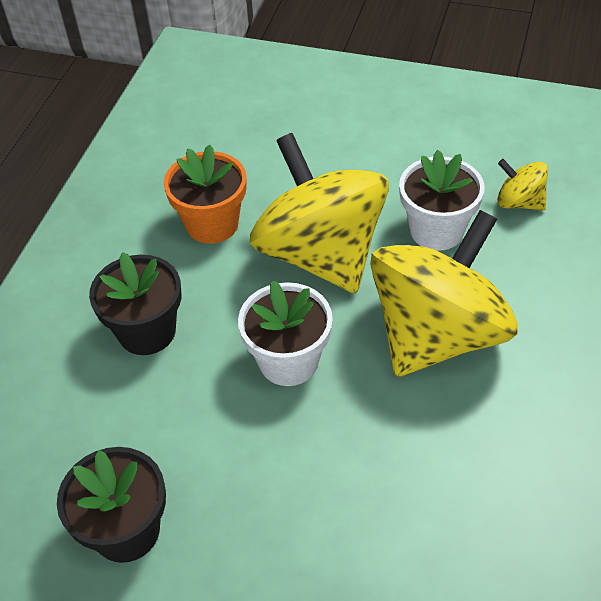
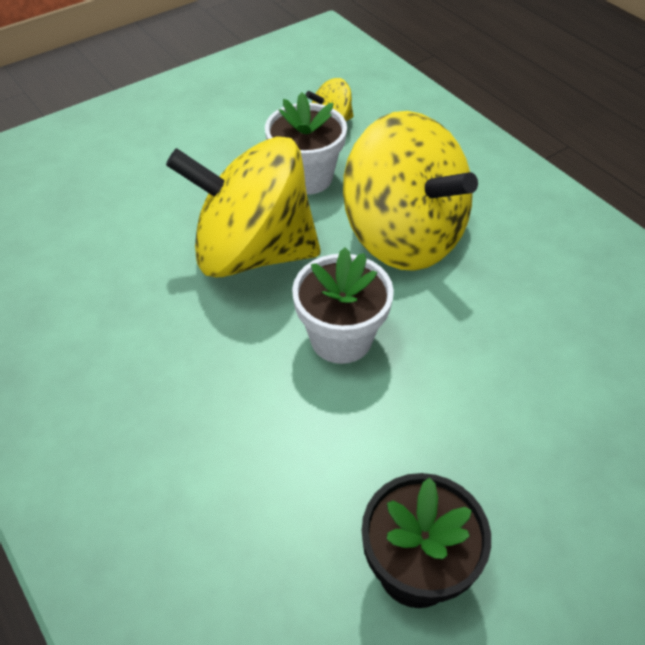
camera: 55 degrees left, 0 degrees up
(147, 331) = (203, 420): black flower pot -> none
(212, 224) = (134, 300): orange flower pot -> none
(437, 334) = (404, 237): yellow spinning top -> yellow spinning top turned 150 degrees clockwise

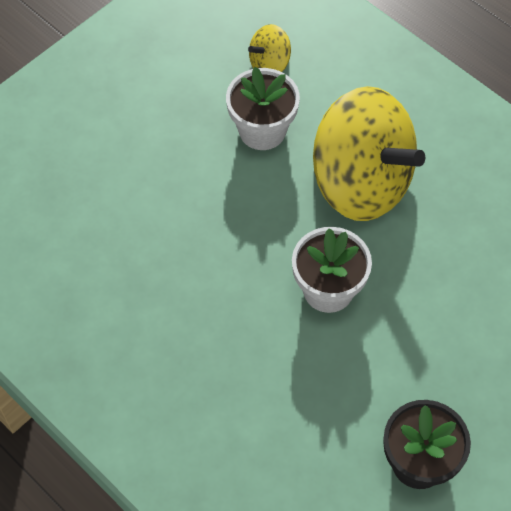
camera: 10 degrees left, 10 degrees up
(253, 252) = (235, 218): yellow spinning top -> none

